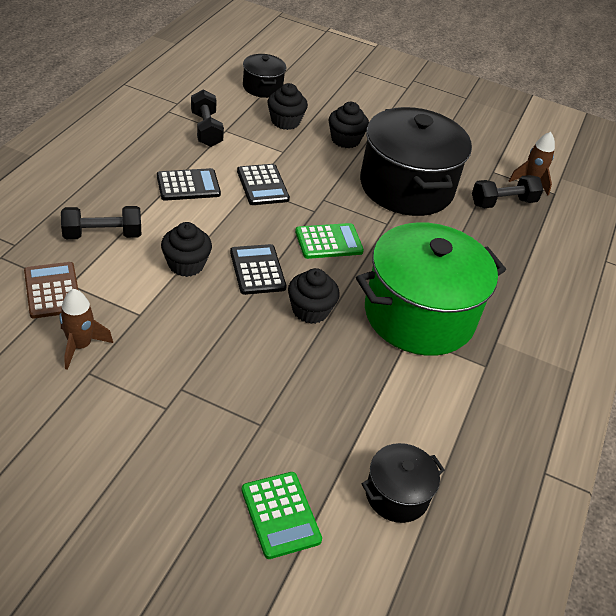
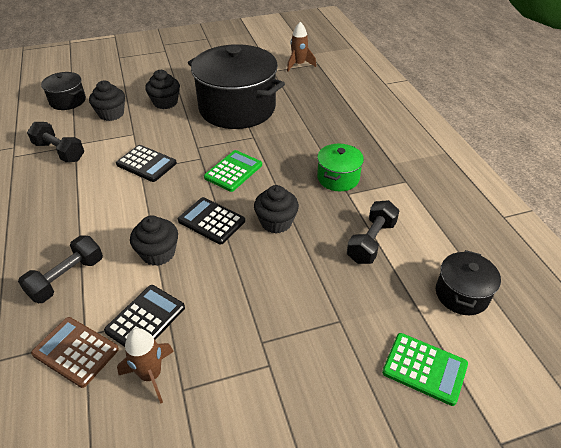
camera: 35 degrees left, 0 degrees up
(188, 185) = (92, 198): black calculator -> black calculator (145, 319)
(419, 315) = (338, 178): green pot -> green pot, size x0.47
(503, 202) = (299, 84): black dumbbell -> black dumbbell (371, 241)

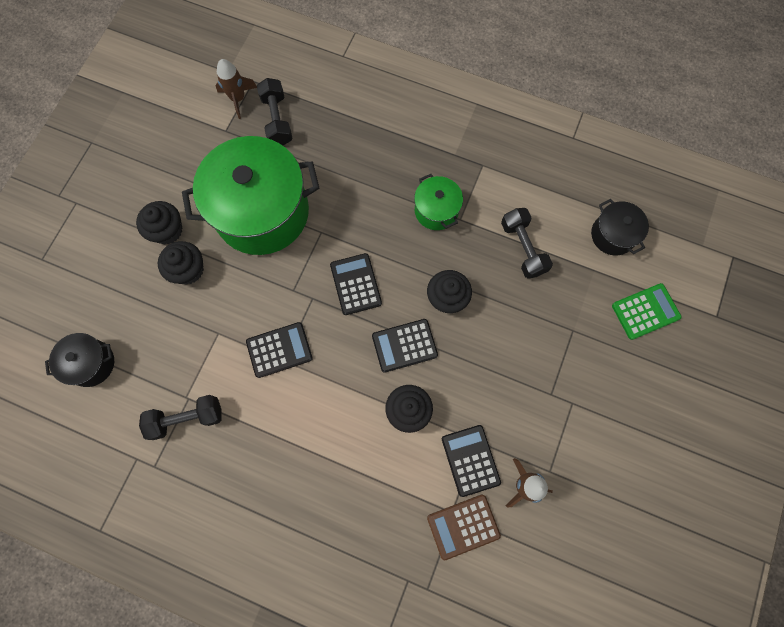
camera: 50 degrees left, 30 degrees up
(67, 278) = (380, 497): black dumbbell -> black dumbbell (277, 120)
(111, 114) = (161, 333): black cupcake -> black cupcake (167, 230)
(233, 171) = (355, 284): green calculator -> black calculator
(237, 108) = (262, 212): black pot -> green pot

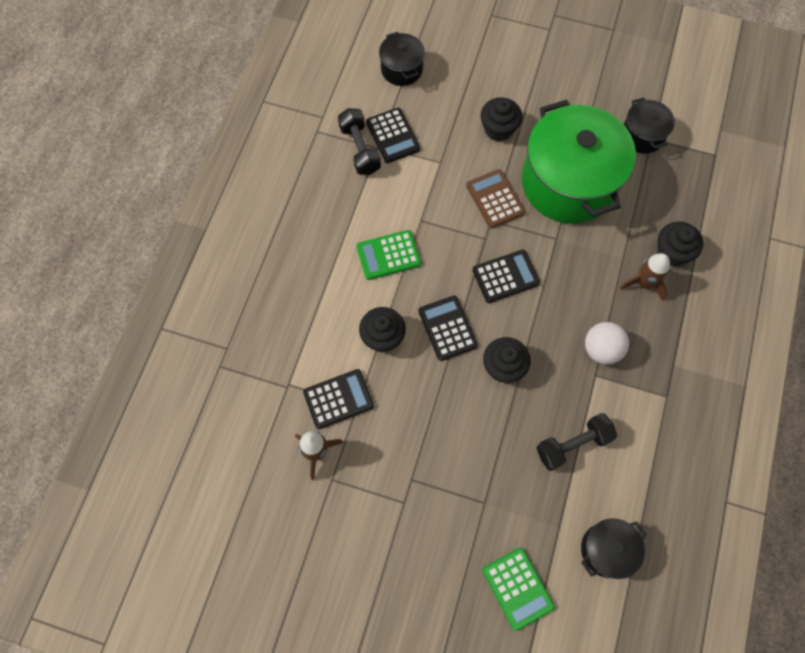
camera: 85 degrees right, 5 degrees down
(167, 230) = (535, 105): black cupcake -> black cupcake (672, 252)
(221, 138) = (642, 135): none -> black pot
(238, 99) = (690, 144): brown rocket -> brown rocket (643, 283)
(277, 120) = (674, 183): black dumbbell -> none
(279, 350) = (430, 215): black calculator -> black calculator (393, 136)
(319, 397) = (388, 255): none -> green calculator
(436, 210) = (601, 349): green pot -> white ball
(463, 526) = (276, 395): brown calculator -> brown calculator (495, 199)

